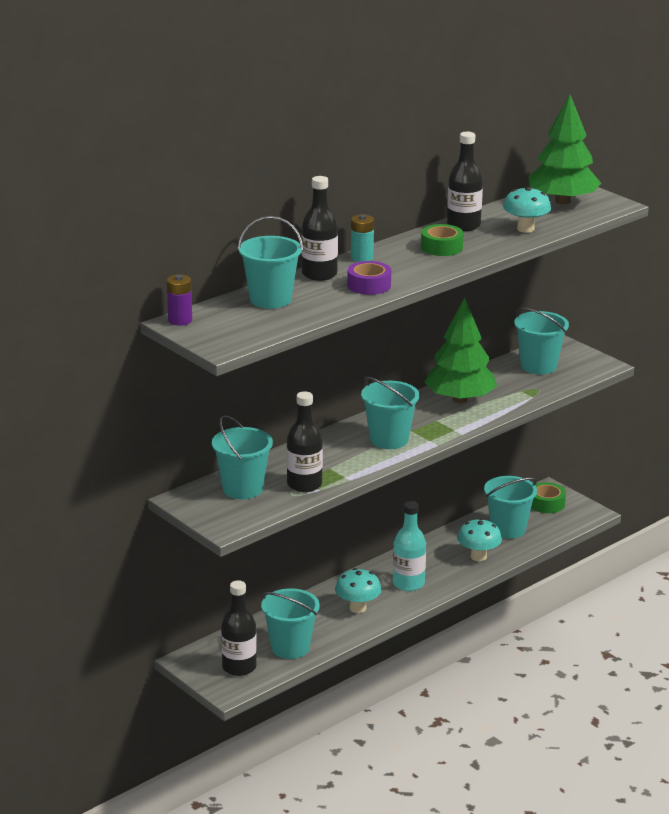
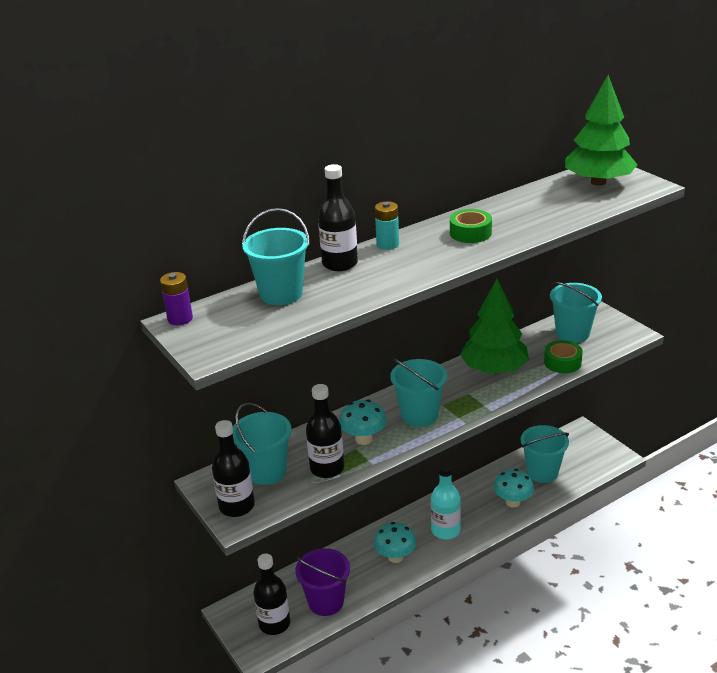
camera: 10 degrees right, 5 degrees up
(290, 647) = (326, 602): turquoise bucket -> purple bucket
(369, 285) = (386, 277): purple tape -> none
(463, 225) = (496, 208): black bottle -> black bottle (237, 506)
(525, 229) = (558, 212): turquoise mushroom -> turquoise mushroom (364, 439)
(546, 503) = (579, 445): green tape -> green tape (562, 362)

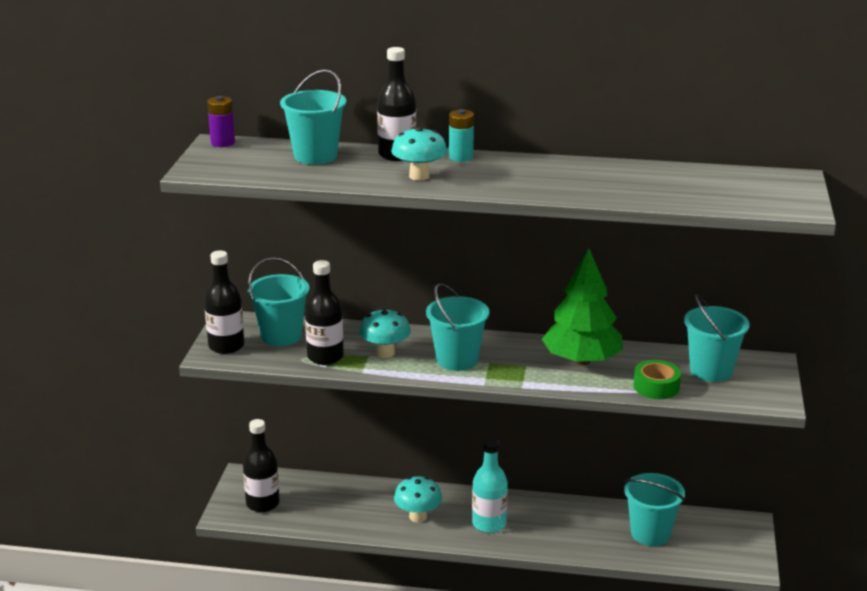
camera: 40 degrees right, 5 degrees down
(326, 602) = (319, 513): purple bucket -> none
(470, 233) = (544, 176): green tape -> none
(513, 502) = (583, 539): turquoise mushroom -> turquoise mushroom (419, 176)
(598, 182) = (754, 186): green tree -> none

